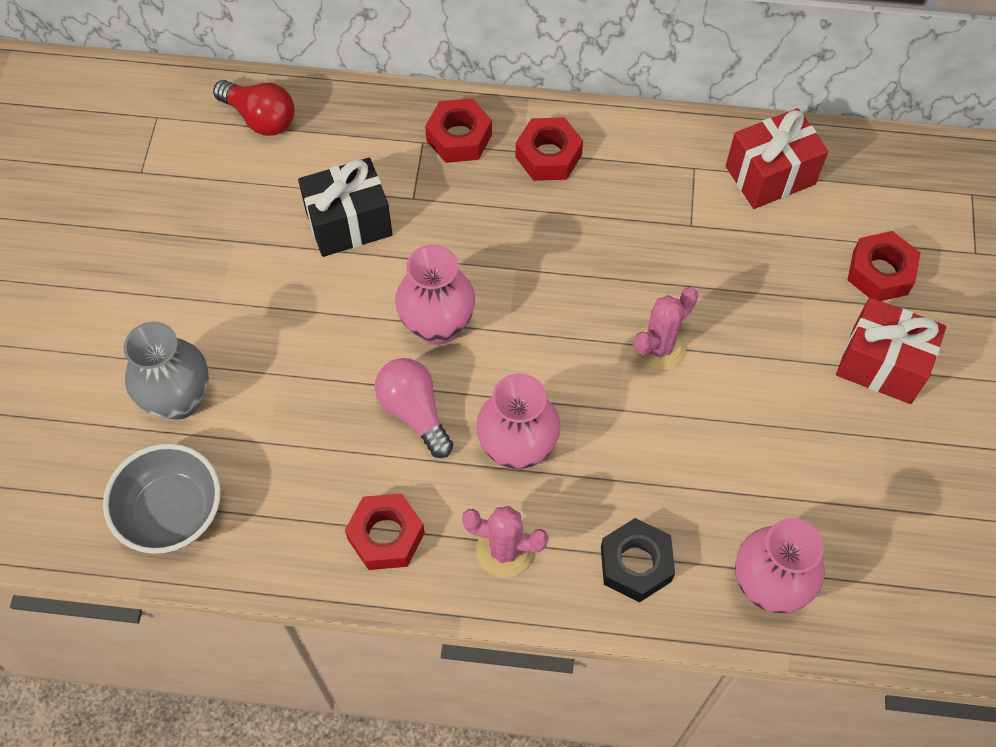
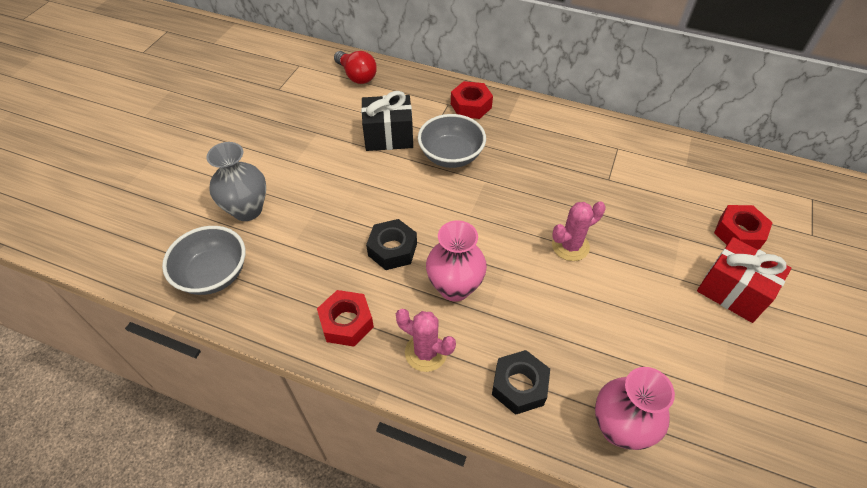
camera: 15 degrees right, 10 degrees down
(414, 412) = (392, 249): pink light bulb -> black nut
(437, 326) = (424, 202): pink vase -> none
(453, 236) = (451, 156): none -> grey bowl
(548, 156) = (524, 125): red nut -> none
(770, 175) = (668, 161): red gift -> none

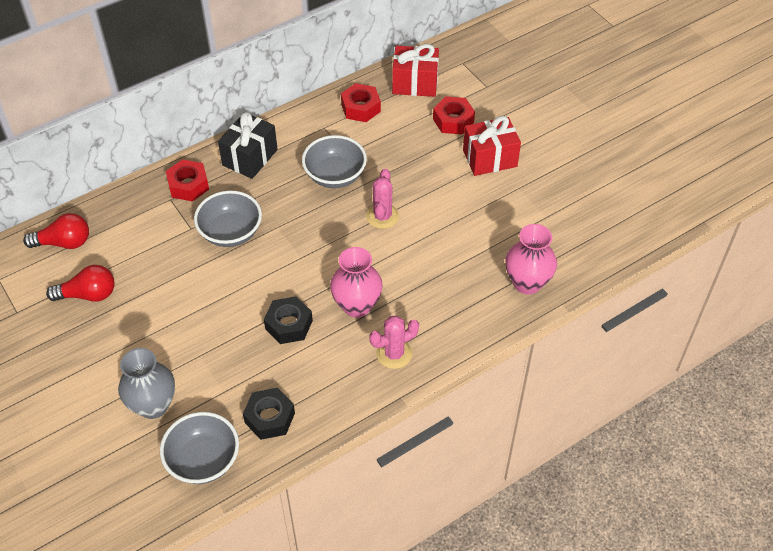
camera: 55 degrees left, 0 degrees up
(322, 114) = (88, 294): none -> red light bulb
(346, 322) = (329, 389): red nut -> red nut (361, 108)
(388, 136) = (167, 261): black gift -> black gift (250, 157)
(519, 386) = (460, 316): black nut -> black nut (269, 418)
(577, 185) = (335, 175): none -> grey bowl
(741, 179) = (415, 83): none -> red gift

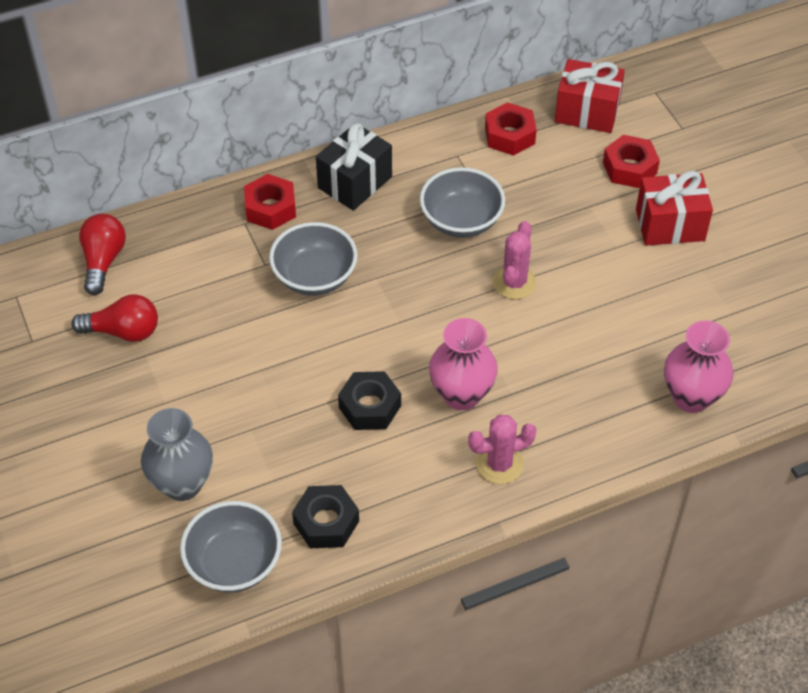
camera: 10 degrees right, 0 degrees up
(64, 242) = (103, 261): red light bulb -> red light bulb turned 90 degrees counterclockwise

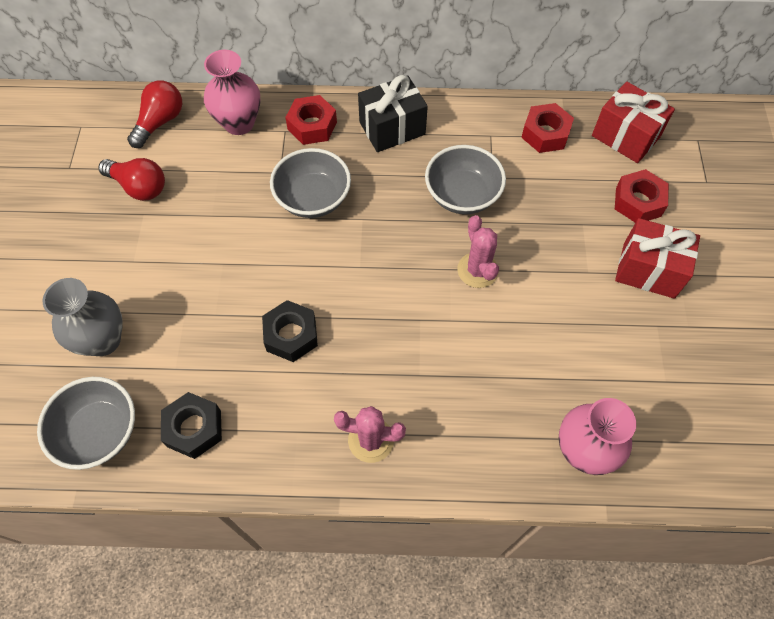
camera: 25 degrees right, 10 degrees up
(461, 395) = (374, 357): pink vase -> pink vase (239, 123)
(514, 283) = (477, 270): pink cactus -> pink cactus turned 60 degrees counterclockwise

